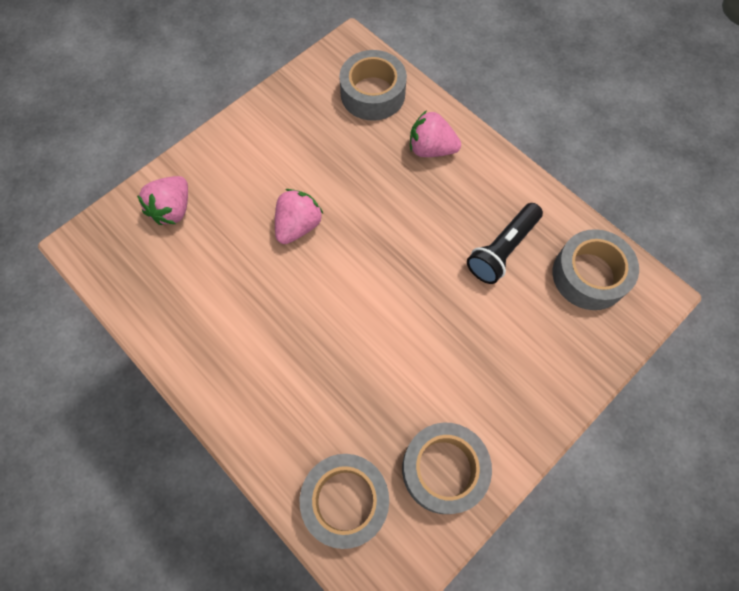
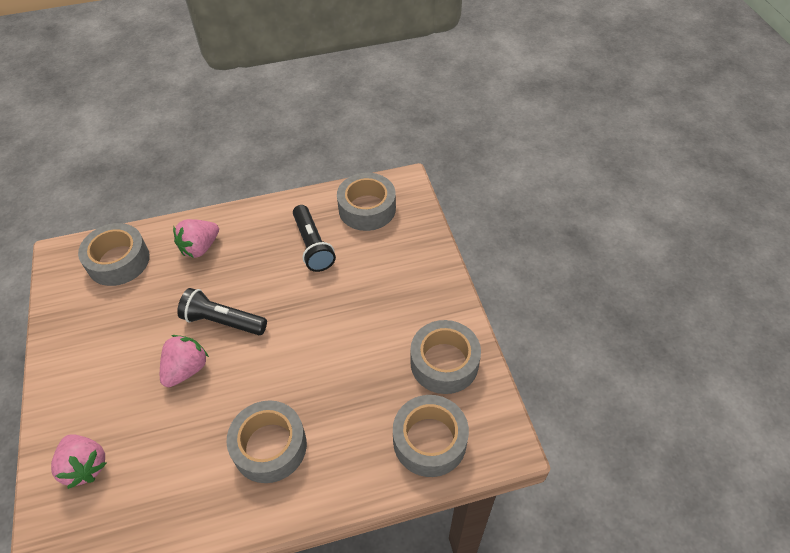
camera: 60 degrees left, 15 degrees down
(262, 347) = (269, 446): none -> grey tape
(298, 226) = (186, 369): pink strawberry -> pink strawberry turned 60 degrees clockwise
(364, 223) = (223, 321): none -> black flashlight

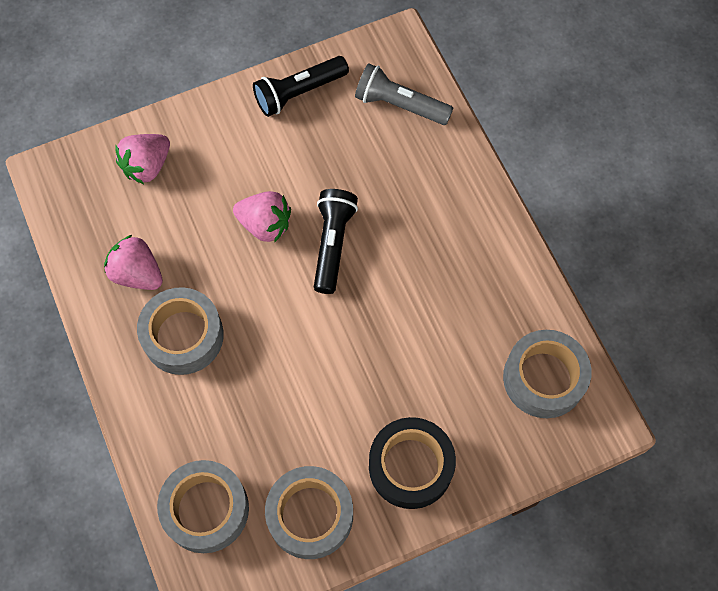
camera: 80 degrees right, 15 degrees up
(118, 261) = (399, 105): grey tape -> grey flashlight
(200, 247) = (436, 187): pink strawberry -> pink strawberry (137, 273)
(312, 246) = (464, 320): black flashlight -> black flashlight (299, 92)
(416, 293) = (410, 466): none -> black tape

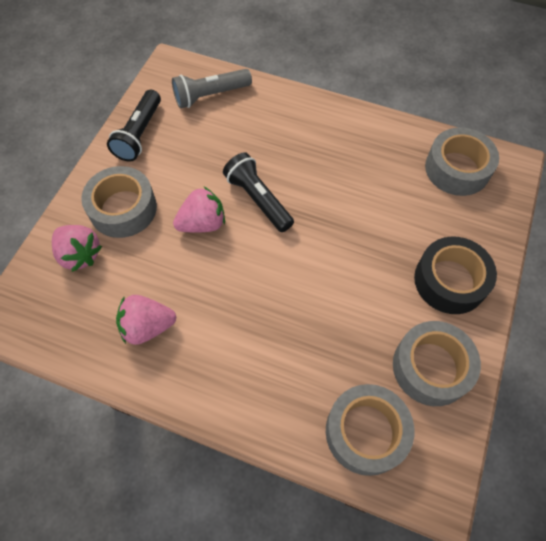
camera: 45 degrees left, 5 degrees down
(147, 166) = (80, 254): pink strawberry -> pink strawberry turned 45 degrees counterclockwise
(183, 336) = (224, 337): grey tape -> grey tape (123, 208)

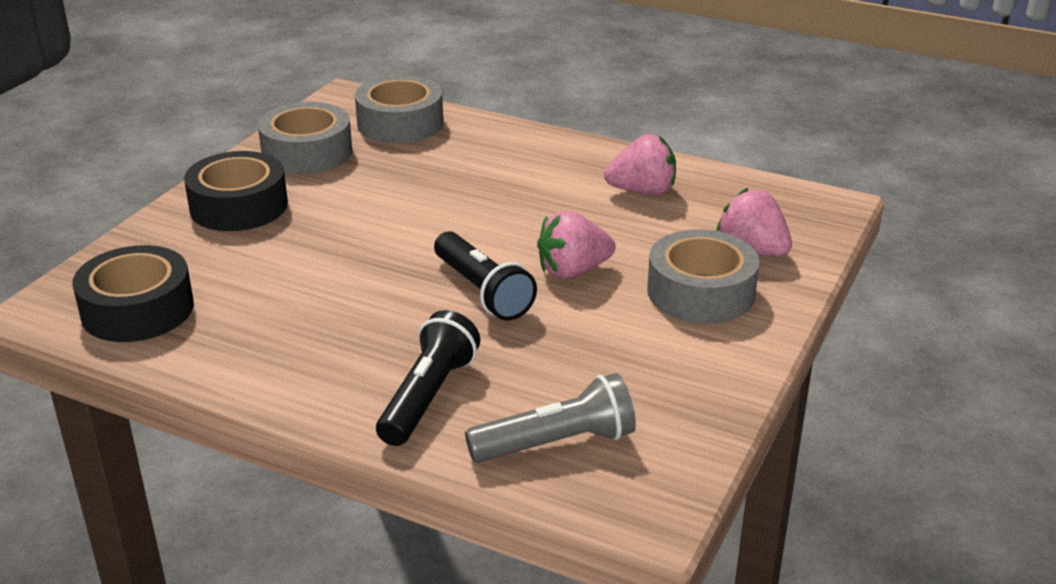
camera: 175 degrees left, 30 degrees down
(139, 134) = (695, 386): black flashlight -> black flashlight (428, 396)
(457, 169) = (137, 309): grey tape -> black tape

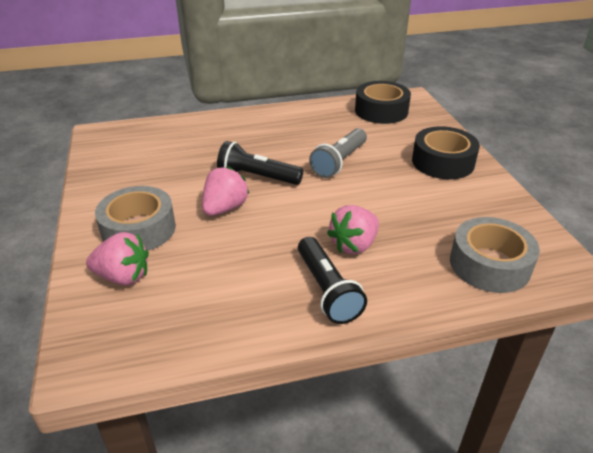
camera: 140 degrees right, 5 degrees up
(307, 152) = (486, 208): grey tape -> none
(428, 396) = (222, 131): black flashlight -> black flashlight (327, 290)
(557, 443) = (153, 137): grey flashlight -> grey flashlight (339, 162)
(642, 191) = (243, 292): pink strawberry -> pink strawberry (354, 245)

